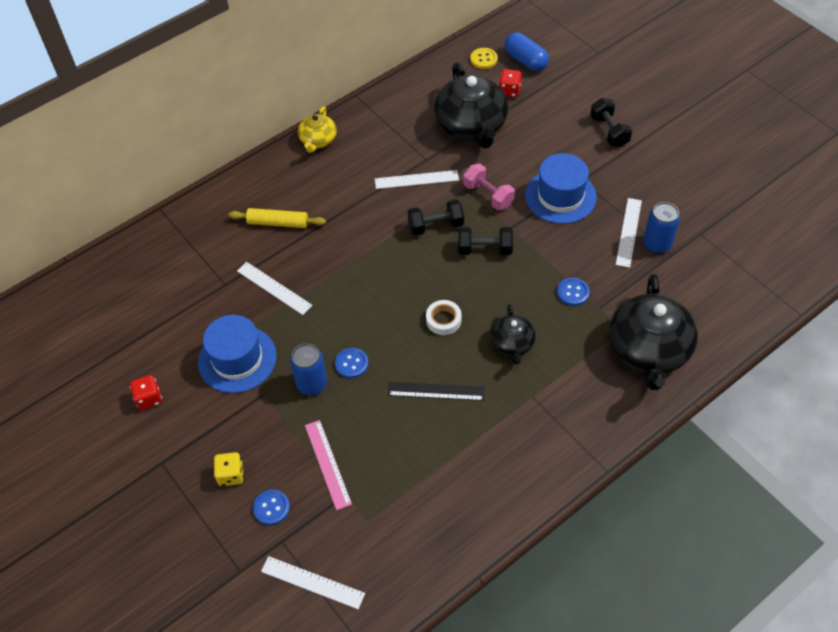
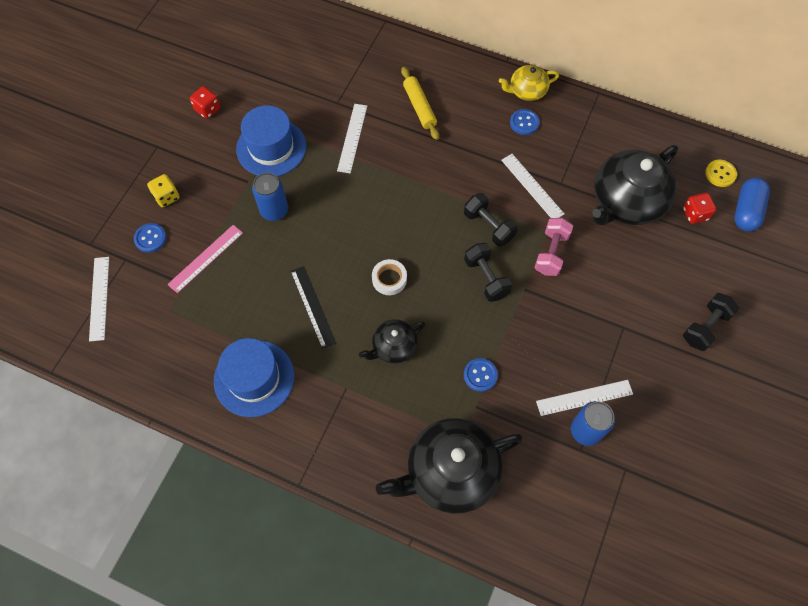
camera: 60 degrees right, 10 degrees up
(351, 364) = (308, 230): blue button -> blue button (524, 123)
(560, 196) = (590, 316): blue hat -> blue hat (254, 378)

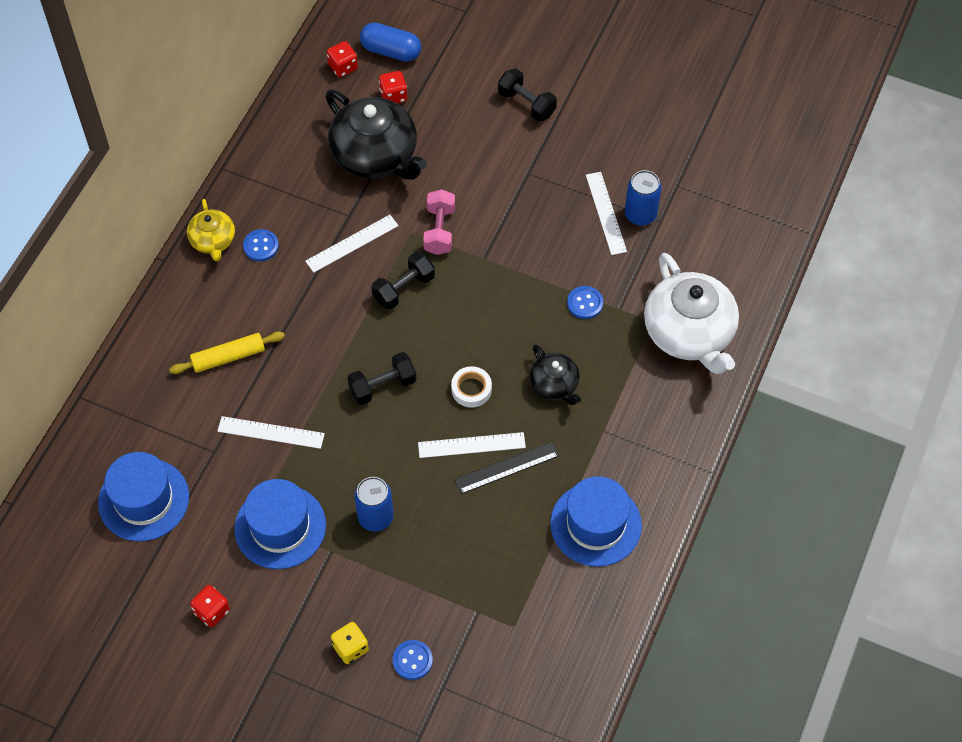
camera: 90 degrees left, 5 degrees down
(99, 298) = (496, 710): white ruler -> white ruler (471, 445)
(206, 258) = (442, 591): pink ruler -> none
(300, 64) = (144, 500): none -> blue hat
(450, 472) = (689, 333): black teapot -> white teapot
(486, 278) = (470, 293): black dumbbell -> black dumbbell (382, 386)
(551, 253) = (439, 230): pink dumbbell -> pink dumbbell turned 75 degrees clockwise
(720, 174) = (343, 67): yellow button -> red dice

